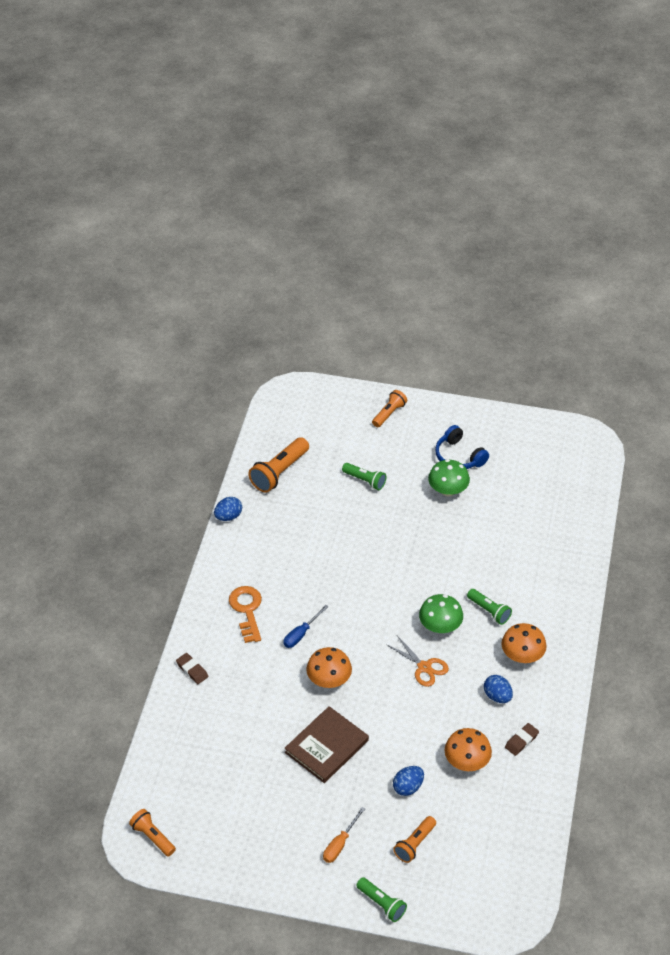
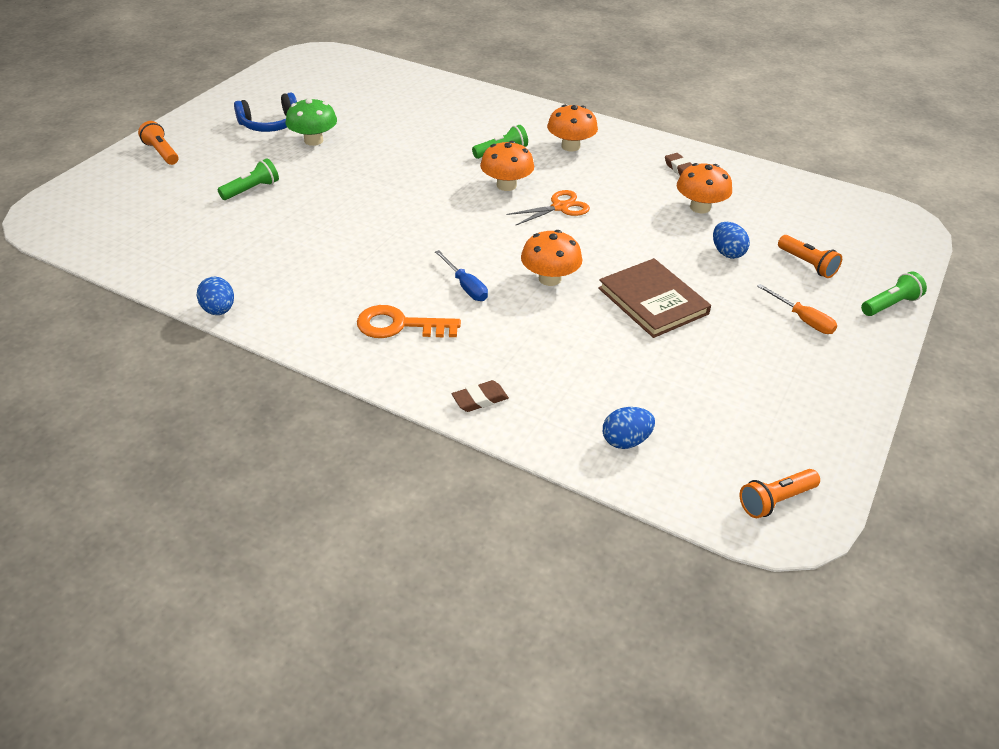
camera: 75 degrees left, 5 degrees down
(279, 472) = (179, 251): orange flashlight -> none
(440, 626) = (506, 185): green mushroom -> orange mushroom
(497, 696) = (618, 171): blue egg -> blue egg (625, 441)

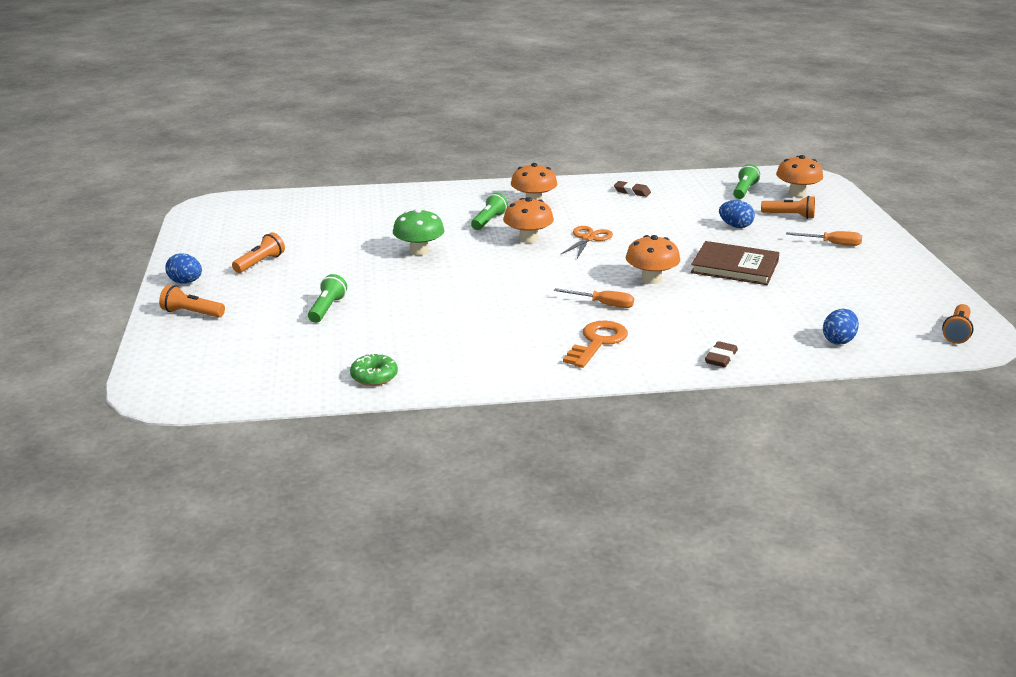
camera: 35 degrees left, 15 degrees down
(189, 272) = (374, 376): none -> green donut
(219, 310) = (445, 388): blue egg -> blue egg (186, 282)
(270, 124) = (260, 263): blue headphones -> orange flashlight
(313, 140) = (321, 261): green mushroom -> green mushroom (419, 251)
(400, 325) = (597, 342): orange key -> orange key turned 150 degrees clockwise
(465, 286) = (603, 304): blue screwdriver -> orange screwdriver
(700, 207) = (679, 208): orange mushroom -> orange mushroom (797, 193)
(890, 304) = (864, 219): green flashlight -> green flashlight (744, 191)

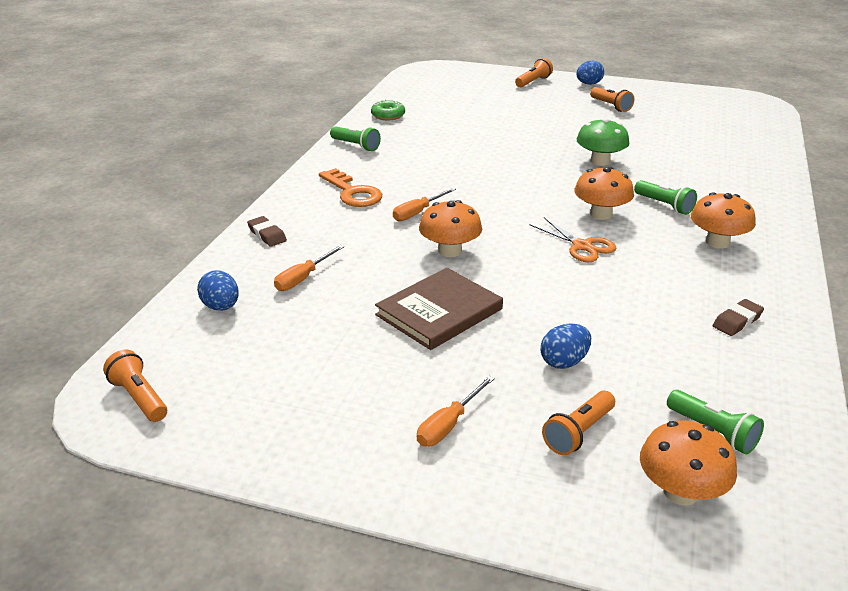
camera: 115 degrees right, 5 degrees up
(327, 309) = (506, 116): green flashlight -> green flashlight (356, 146)
(761, 322) = (303, 278): none -> orange screwdriver

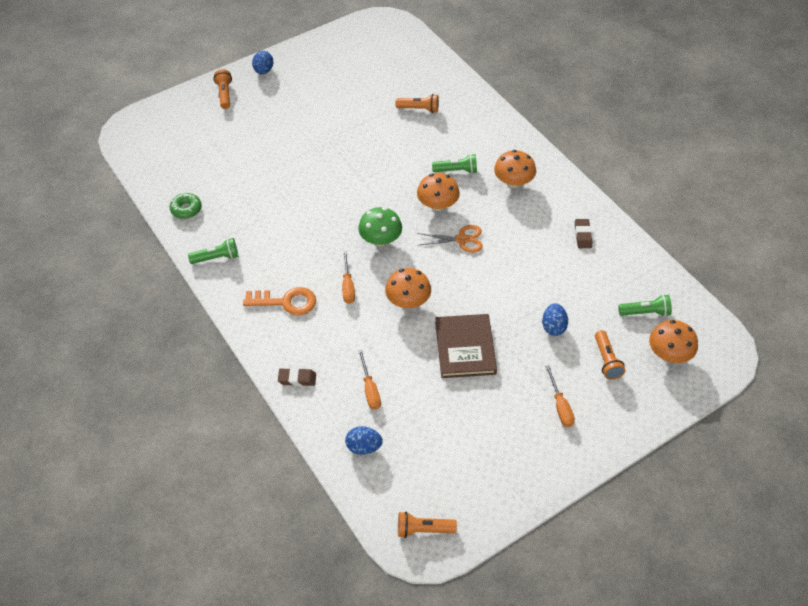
camera: 50 degrees left, 20 degrees up
(600, 161) = (377, 155): green mushroom -> green mushroom (380, 239)
(611, 106) = (310, 88): orange flashlight -> orange flashlight (419, 109)

